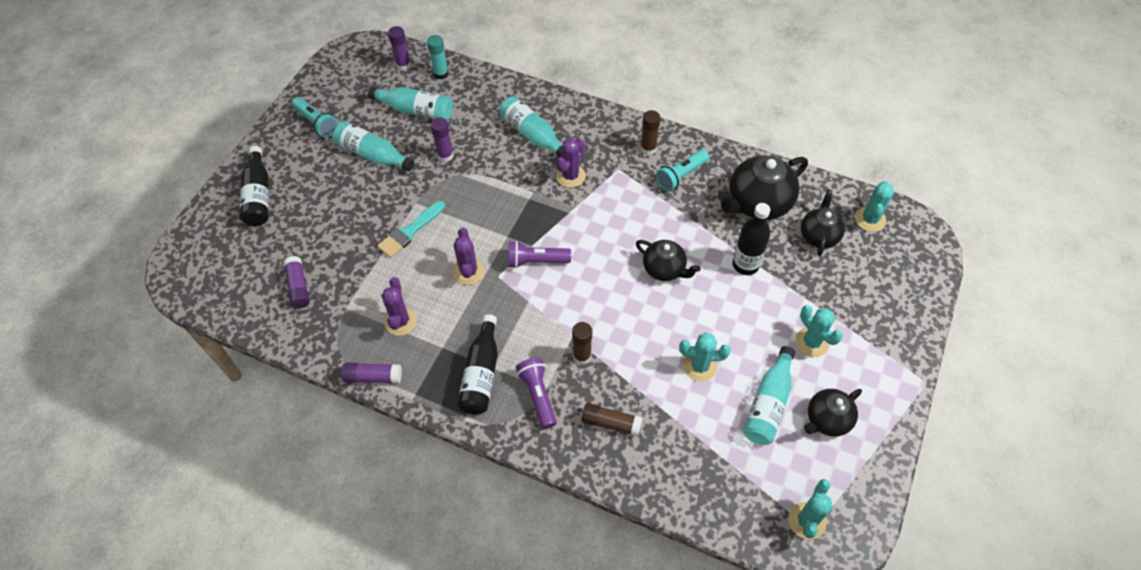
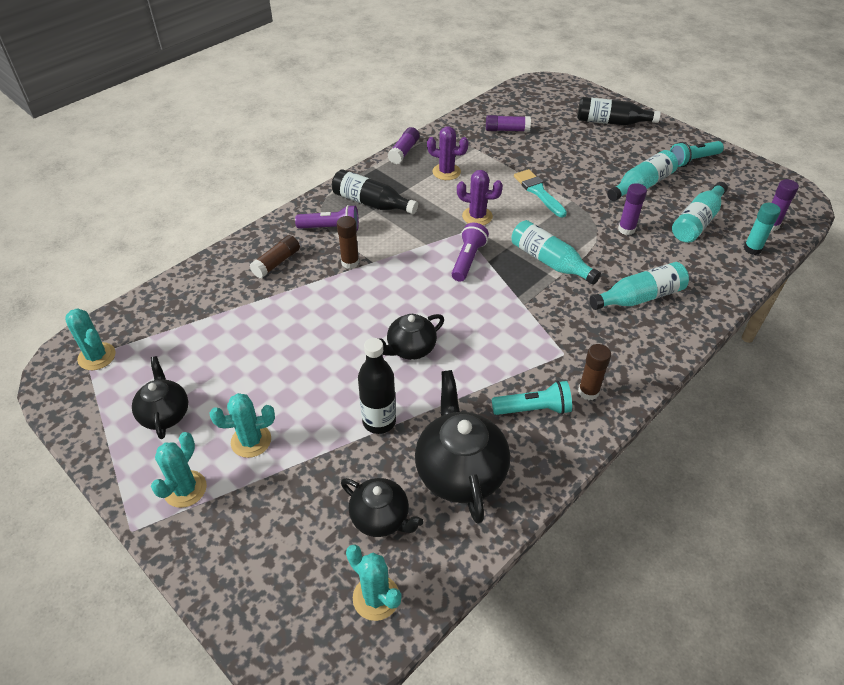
camera: 110 degrees right, 10 degrees down
(570, 176) = (567, 312): purple cactus -> none
(681, 176) = (533, 409): turquoise flashlight -> turquoise flashlight turned 105 degrees clockwise
(700, 366) = (287, 338): turquoise cactus -> turquoise cactus (185, 489)
(768, 404) = (214, 374): turquoise bottle -> turquoise bottle (549, 261)

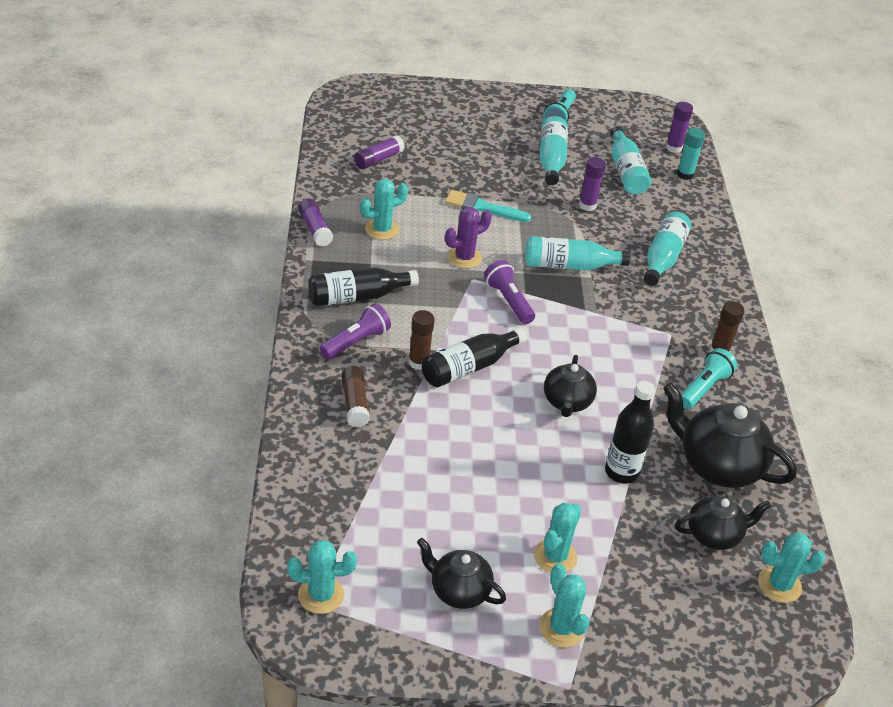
camera: 50 degrees left, 5 degrees down
(446, 172) = (382, 229): purple cactus -> turquoise cactus
(611, 122) = (455, 109): black bottle -> black bottle (469, 367)

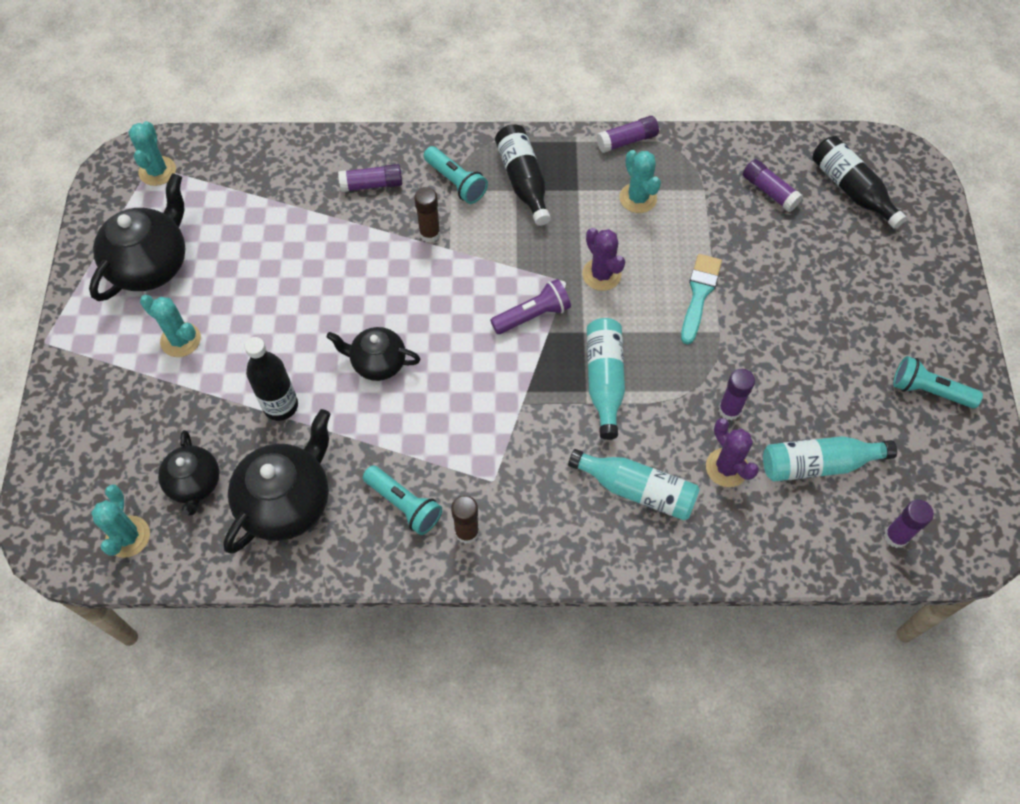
camera: 95 degrees right, 20 degrees up
(354, 403) = (372, 184): brown glue stick -> purple glue stick
(356, 342) = (456, 182): purple flashlight -> turquoise flashlight
(458, 591) = (151, 265): black teapot -> black teapot, size x1.64
(469, 367) = (425, 276): black bottle -> black bottle (851, 189)
(551, 160) = (820, 374): turquoise bottle -> none
(561, 628) = (103, 340): turquoise cactus -> none
(636, 212) = (726, 467): none -> purple cactus
(685, 174) = (831, 543): turquoise glue stick -> none

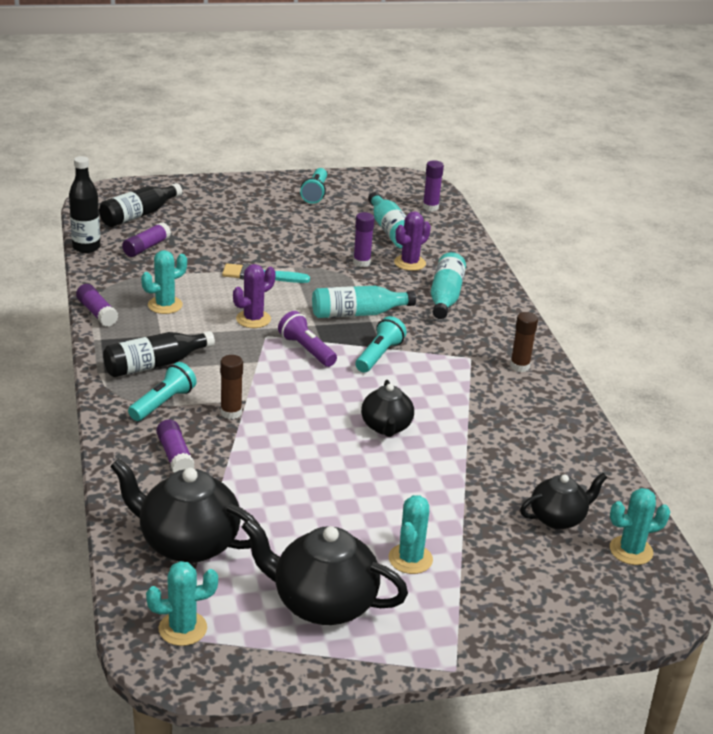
camera: 105 degrees left, 30 degrees down
(280, 406) = (455, 478): black bottle -> black bottle (86, 247)
(287, 502) = (545, 460): black teapot -> black teapot (187, 543)
(404, 504) = (513, 398): turquoise flashlight -> turquoise flashlight (379, 355)

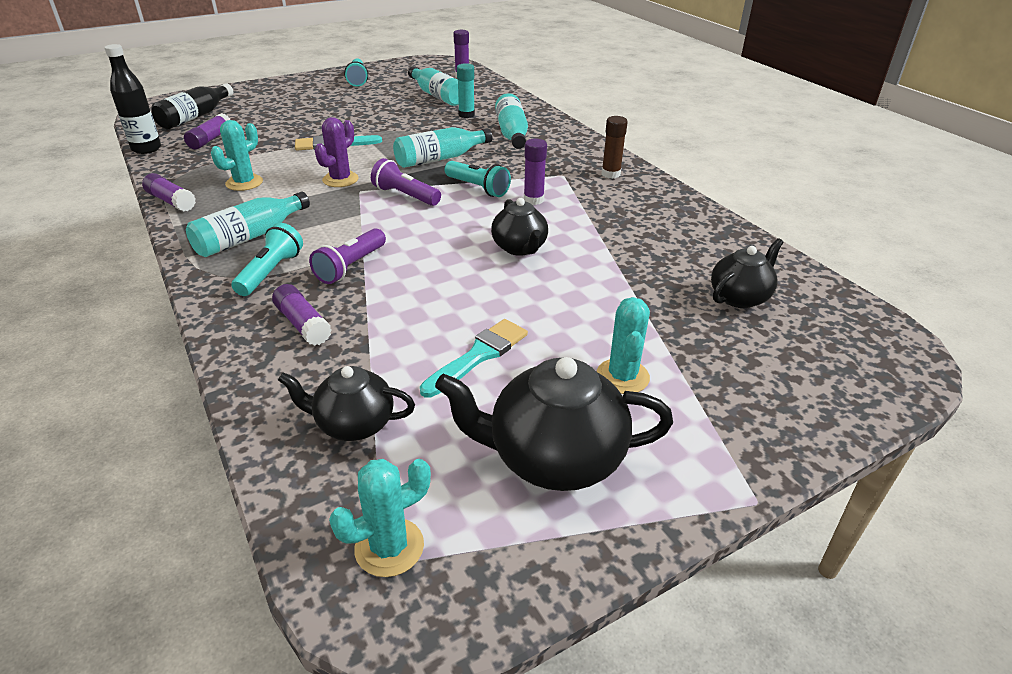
camera: 15 degrees left, 5 degrees up
(154, 365) = (249, 237): black bottle -> turquoise bottle
(187, 543) = (354, 424): black teapot -> black teapot, size x0.61
(231, 413) = (351, 266): brown glue stick -> purple flashlight
(303, 515) = (478, 356): none -> turquoise brush
(361, 262) = (423, 121): purple glue stick -> purple glue stick (533, 200)
(379, 355) = (478, 188): turquoise flashlight -> turquoise flashlight turned 120 degrees clockwise
(410, 263) = (466, 115): purple cactus -> turquoise glue stick
(631, 550) = (830, 312): turquoise cactus -> none

